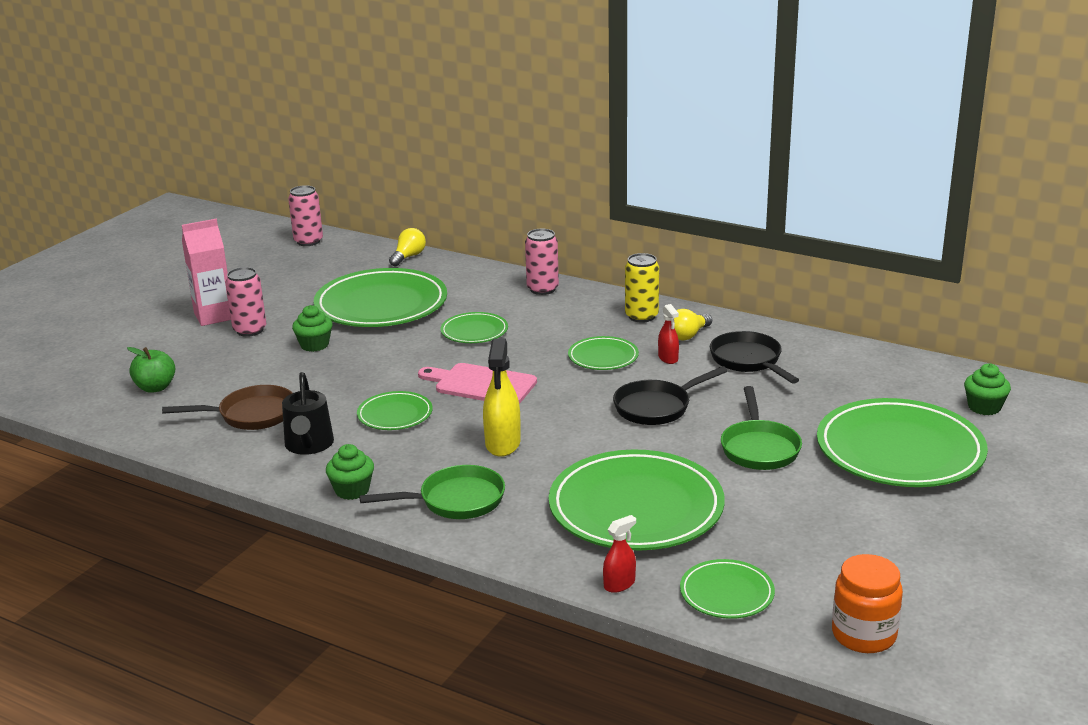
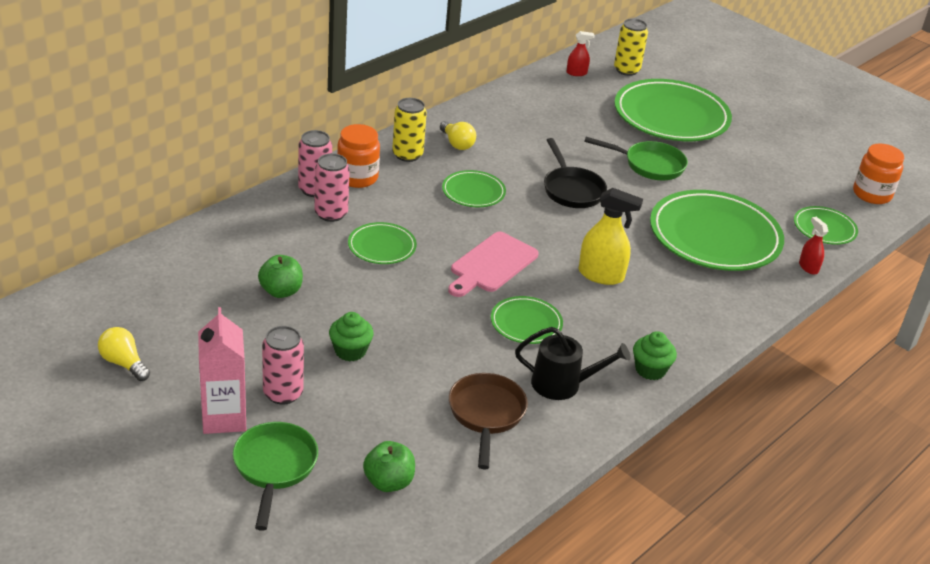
camera: 80 degrees left, 10 degrees up
(308, 241) = (54, 315): pink can -> pink can (331, 214)
(381, 305) = (281, 291): green plate -> green apple
(408, 257) = (167, 251): yellow light bulb -> yellow light bulb (123, 363)
(455, 501) = (682, 317): green pan -> green pan (274, 468)
(579, 302) = (357, 177): none -> orange jar
(668, 358) = (492, 163): red spray bottle -> red spray bottle (576, 73)
(748, 361) = (516, 131): black pan -> none
(984, 407) = (626, 70): green cupcake -> yellow can

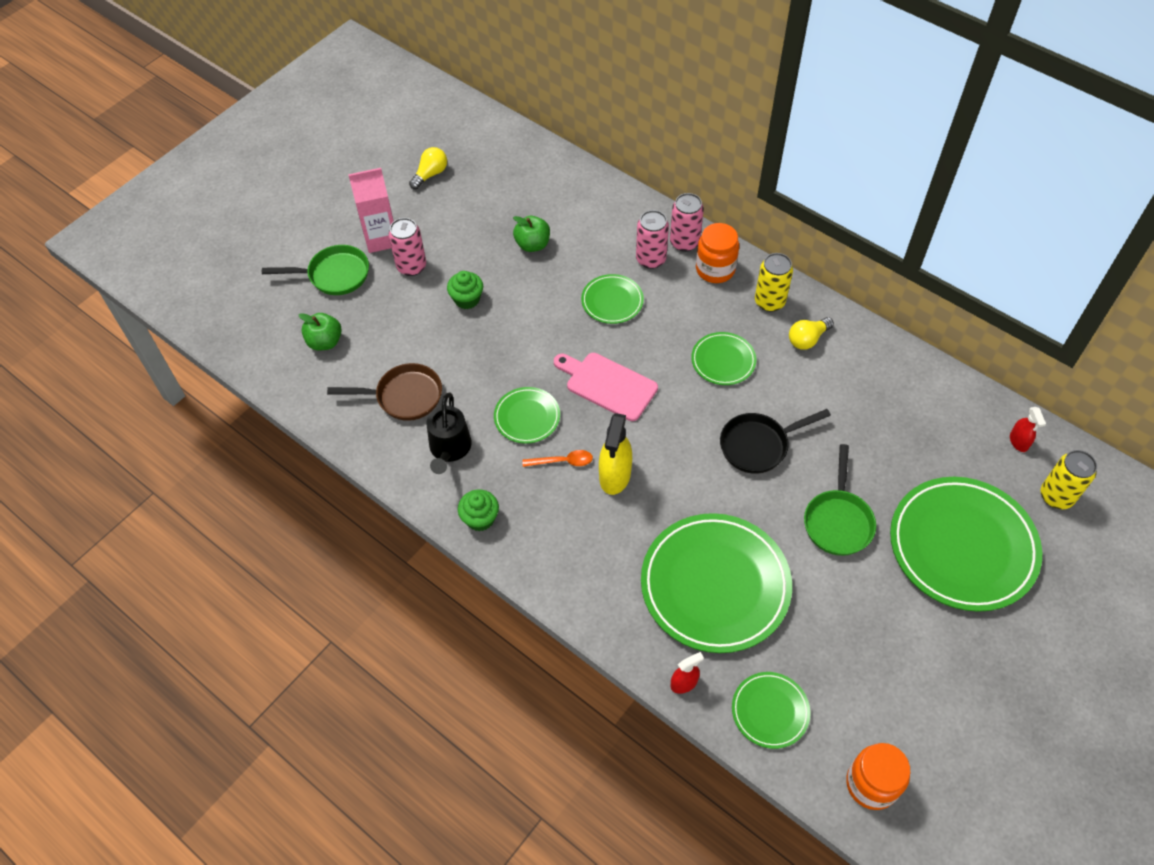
camera: 90 degrees right, 20 degrees up
(583, 306) = (562, 461): none -> orange spoon

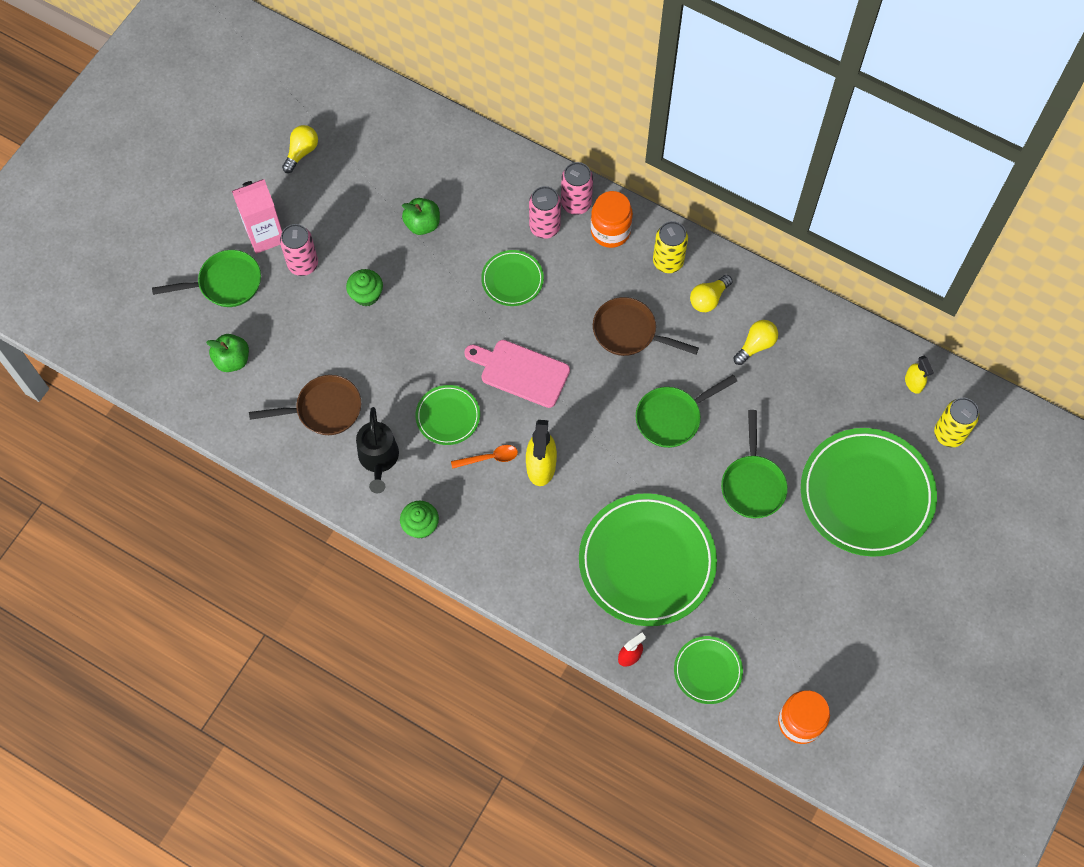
camera: 10 degrees left, 10 degrees up
(723, 361) = (629, 332): green plate -> brown pan
(758, 445) = (672, 417): black pan -> green pan
(852, 387) = (756, 345): none -> yellow light bulb
(1018, 441) = (913, 383): red spray bottle -> yellow spray bottle

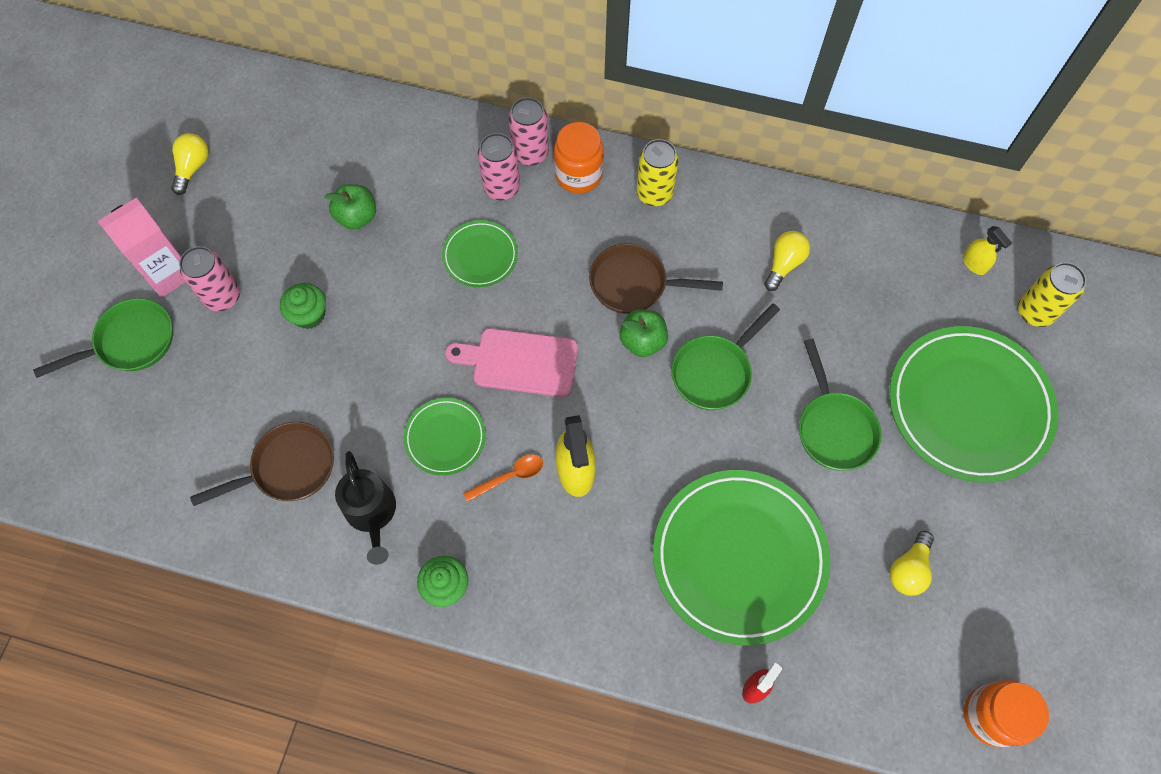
camera: 15 degrees left, 0 degrees up
(232, 360) = (158, 434): green apple -> green apple (642, 341)
(708, 299) = (713, 224): yellow light bulb -> yellow light bulb (908, 569)
(708, 671) = (857, 679): green plate -> none

